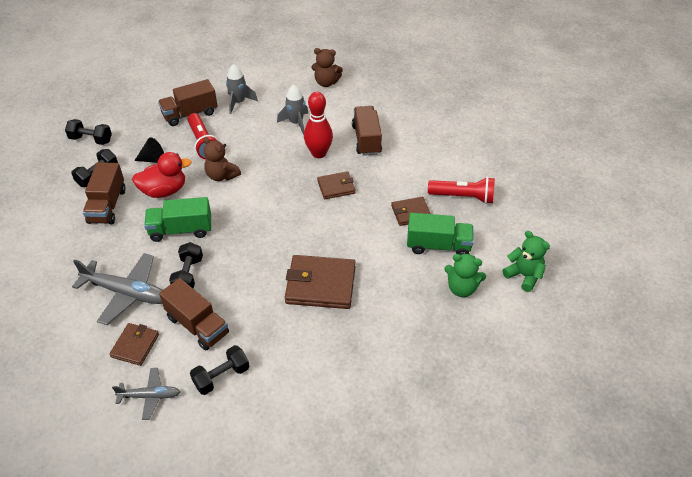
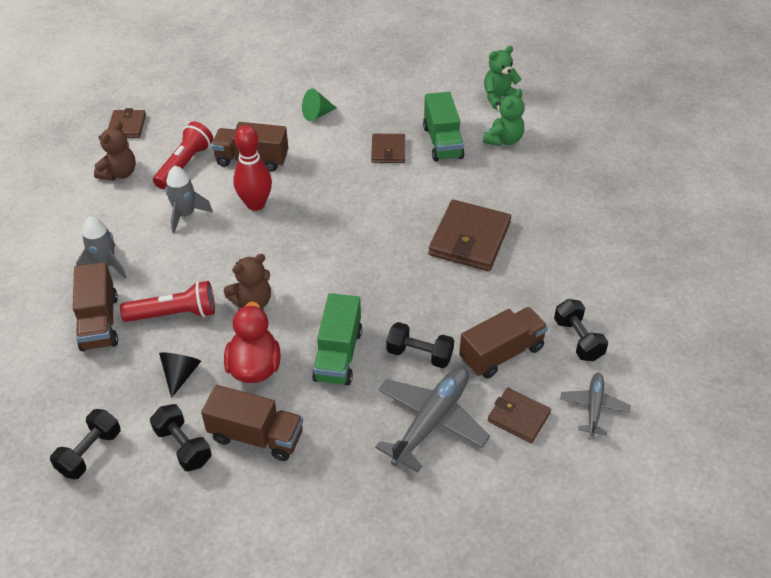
camera: 75 degrees left, 0 degrees up
(336, 187) = (322, 200): brown wallet -> brown wallet (127, 126)
(437, 161) = (317, 114): none -> green cone
(438, 246) = (442, 142): green truck -> green truck turned 150 degrees clockwise
(463, 197) = (380, 109): red flashlight -> red flashlight (185, 165)

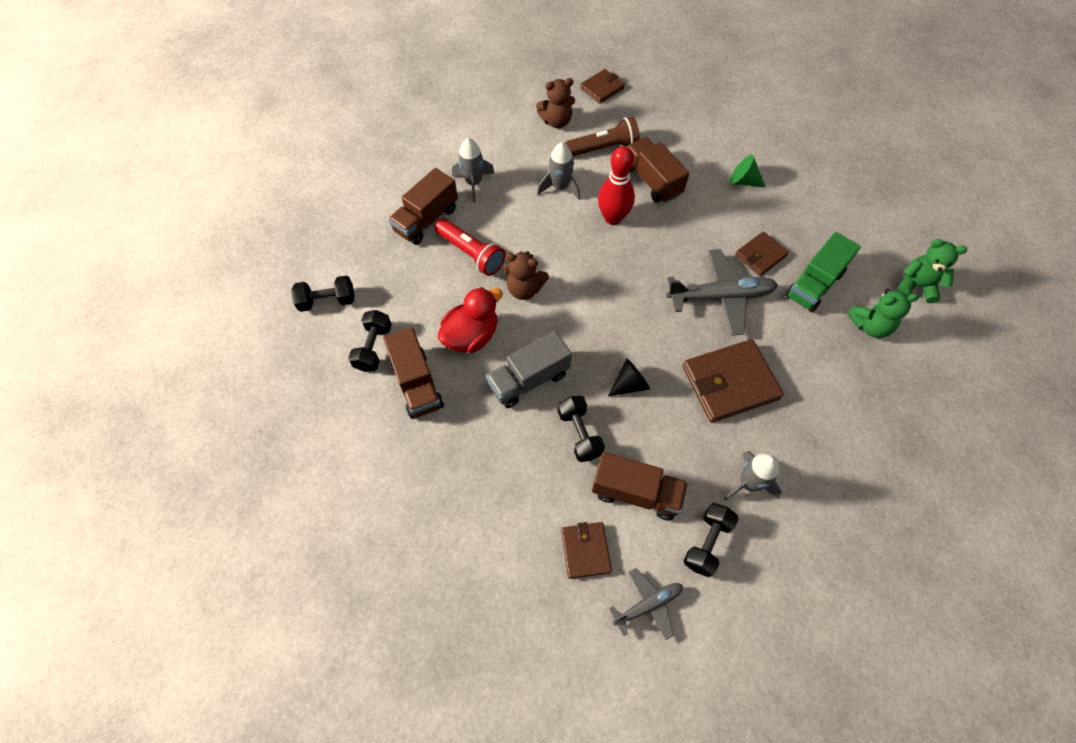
camera: 50 degrees right, 15 degrees up
(180, 374) = (427, 299): black cone -> black cone (630, 384)
(185, 165) = (603, 148): red flashlight -> brown flashlight
(338, 355) = (529, 379): green truck -> grey truck
(431, 422) = (525, 488): grey plane -> grey plane (720, 297)
(555, 284) = (748, 483): none -> grey rocket

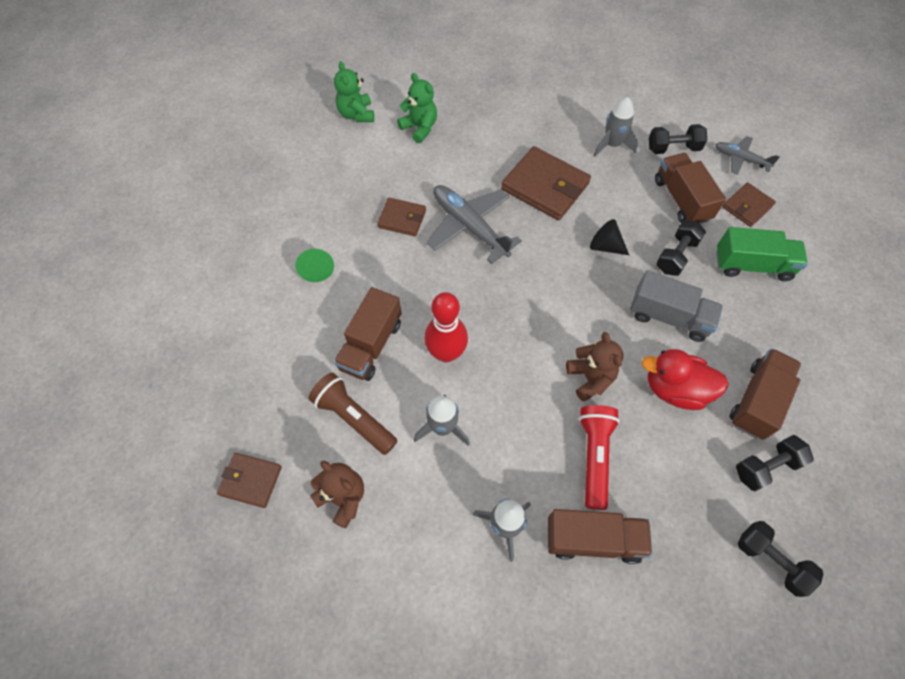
camera: 125 degrees left, 0 degrees up
(814, 284) = (405, 173): green truck -> green truck (752, 265)

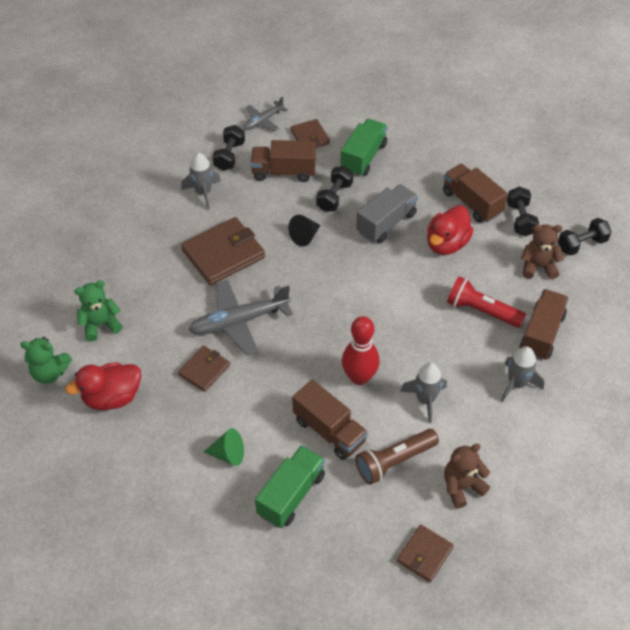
camera: 70 degrees left, 10 degrees down
(288, 335) = (291, 495): none -> green truck
(347, 164) = (112, 397): none -> red duck
(590, 378) = (418, 290): brown teddy bear -> brown teddy bear (538, 267)
(676, 256) = (334, 197): black dumbbell -> black dumbbell turned 60 degrees clockwise

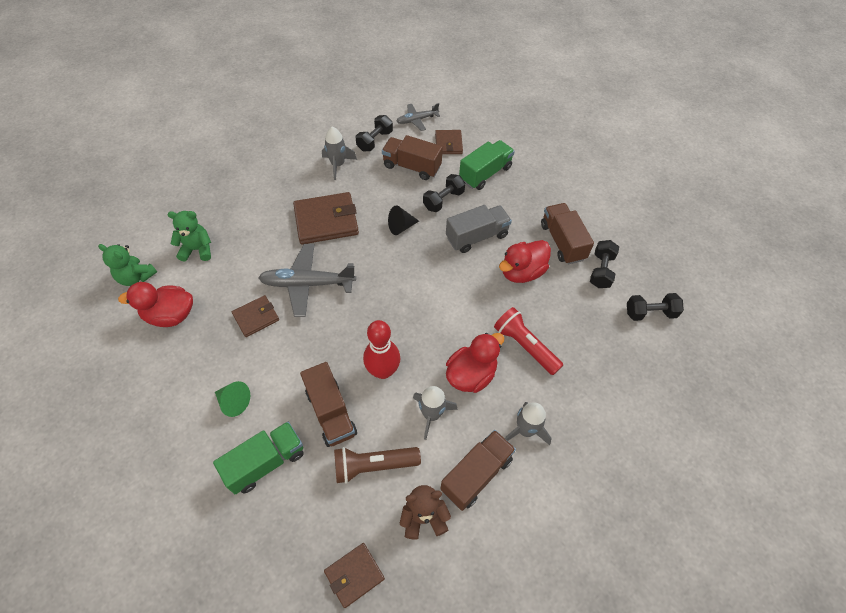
camera: 20 degrees right, 5 degrees up
(444, 353) = (471, 374): none -> red duck
(538, 267) = (598, 321): brown teddy bear -> none
(541, 334) = (572, 388): brown truck -> brown truck (476, 474)

